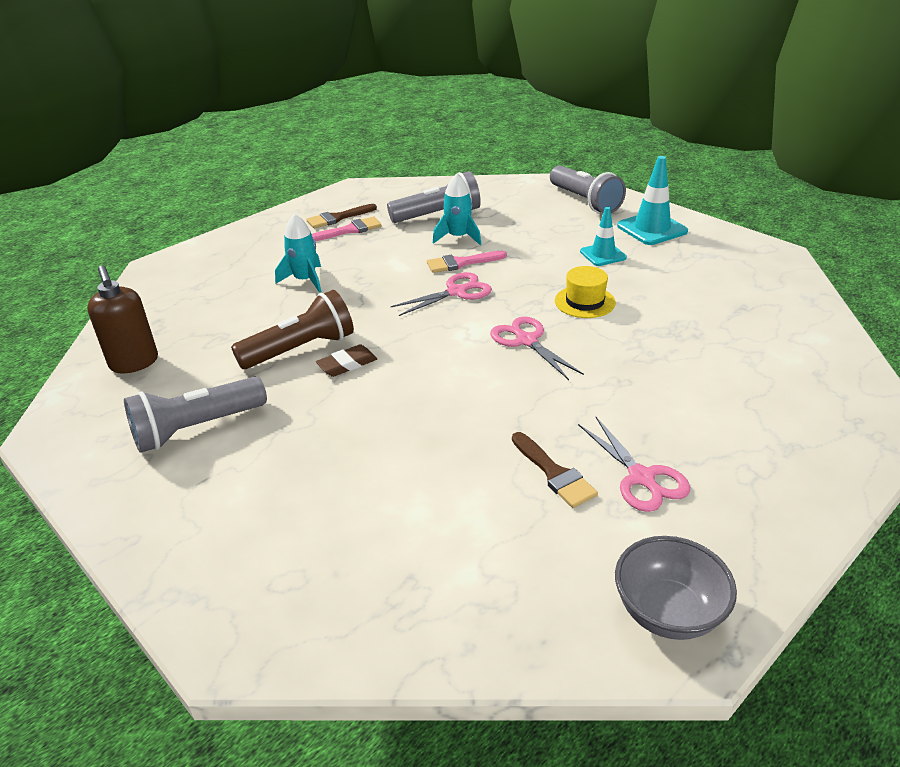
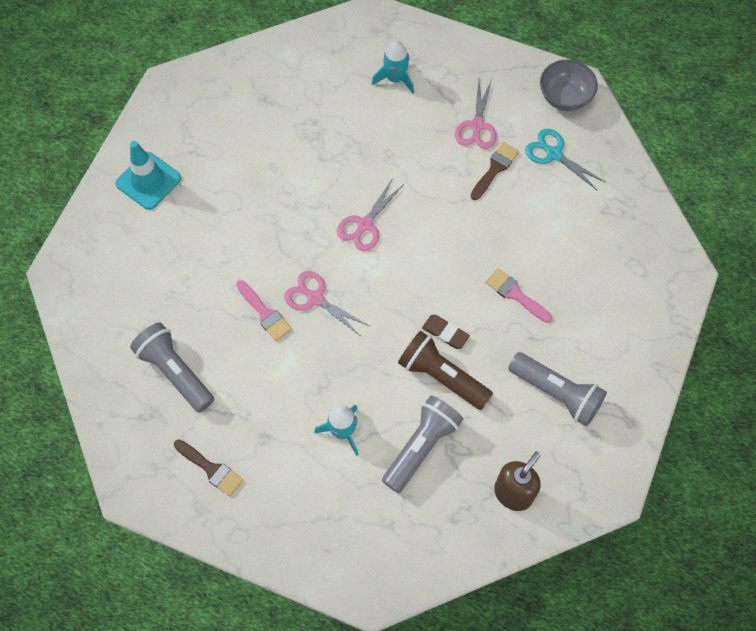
camera: 115 degrees left, 30 degrees up
(349, 230) = (235, 443): pink brush -> pink brush (515, 294)
(458, 237) = (217, 335): turquoise rocket -> turquoise rocket (395, 78)
(550, 552) = (554, 154): none -> turquoise scissors
(584, 302) = (295, 201): yellow hat -> none
(585, 201) = (104, 248): grey flashlight -> grey flashlight (421, 446)
(603, 255) = (211, 207): turquoise traffic cone -> none
(641, 477) = (477, 126): pink scissors -> pink scissors turned 150 degrees clockwise

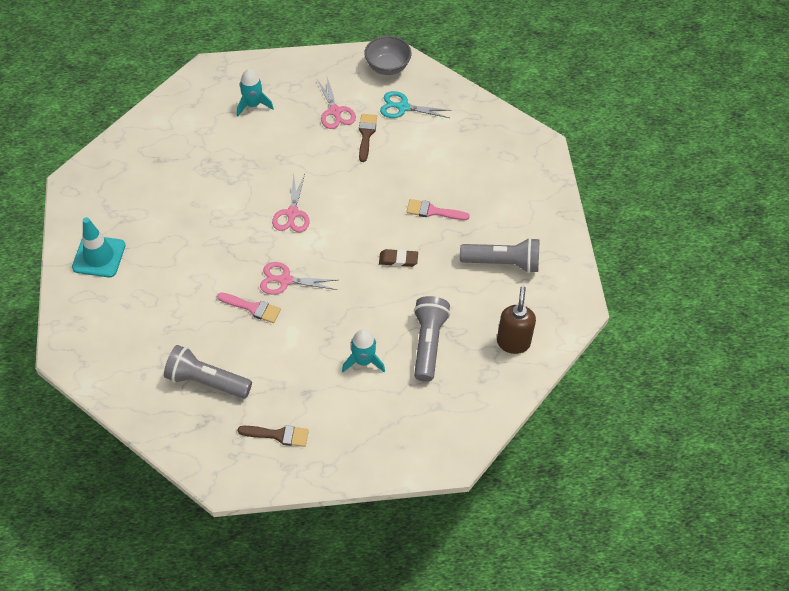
camera: 30 degrees left, 10 degrees down
(442, 376) = (414, 289): brown flashlight -> none

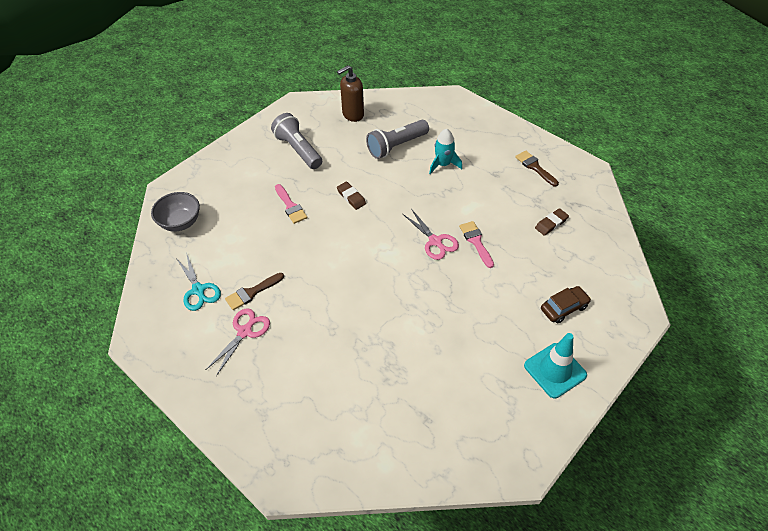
camera: 130 degrees left, 5 degrees down
(130, 309) = (564, 308): none -> brown car
(206, 381) = (551, 223): grey flashlight -> brown eraser
(253, 105) = (292, 400): turquoise rocket -> none
(292, 213) = (377, 280): pink scissors -> none
(387, 67) = (156, 333): grey bowl -> grey bowl (180, 222)

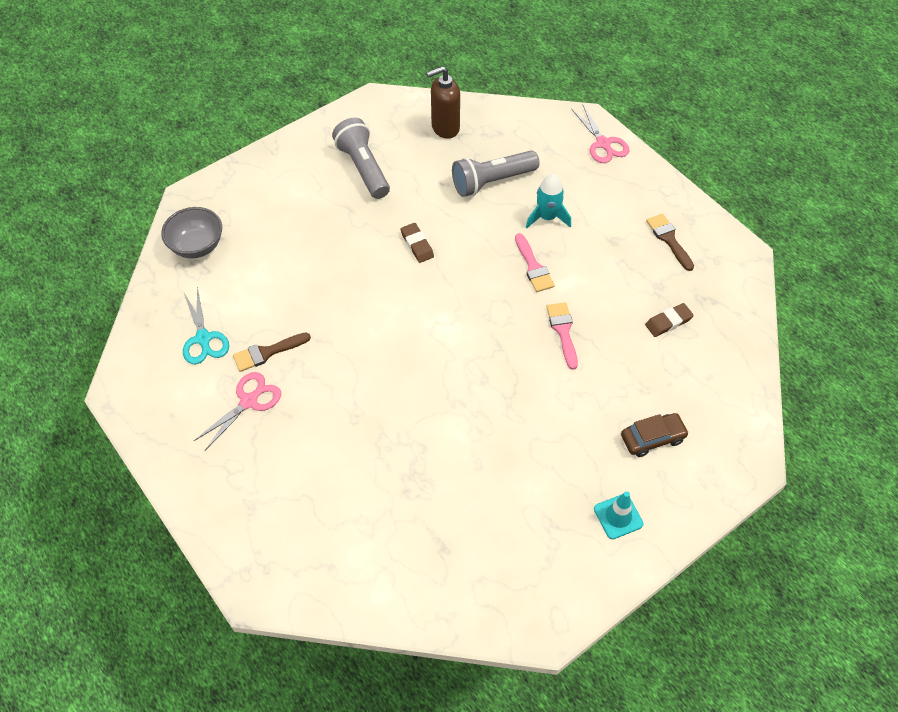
camera: 10 degrees right, 5 degrees up
(290, 206) = (337, 245): pink brush -> pink brush (533, 266)
(435, 241) = (510, 322): pink scissors -> pink scissors (603, 143)
(555, 370) = (618, 516): turquoise traffic cone -> turquoise traffic cone, size x0.65

